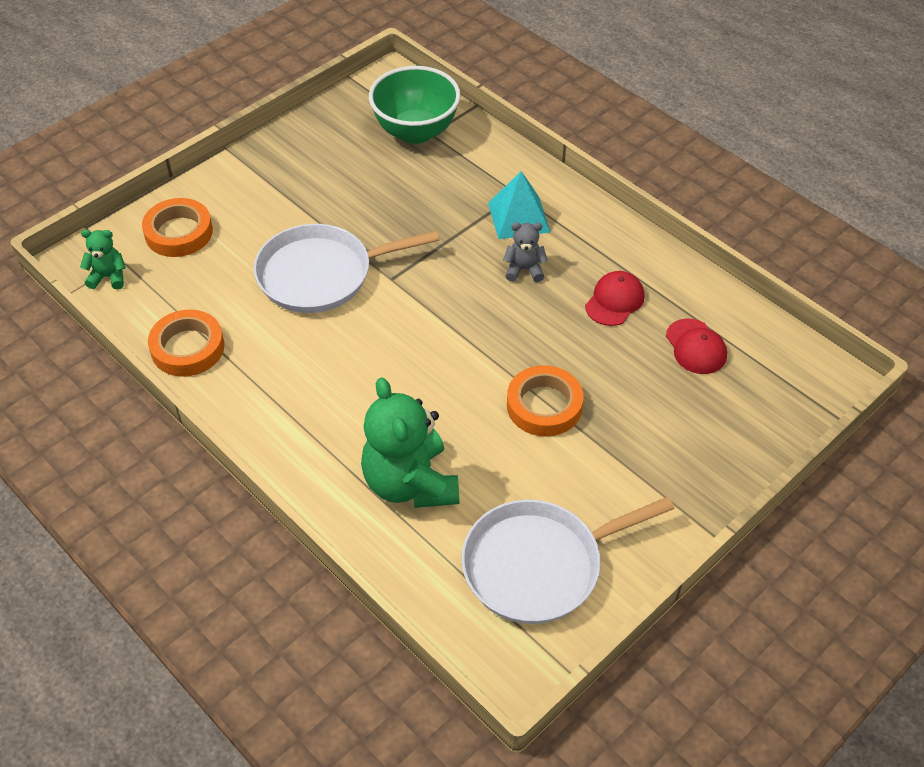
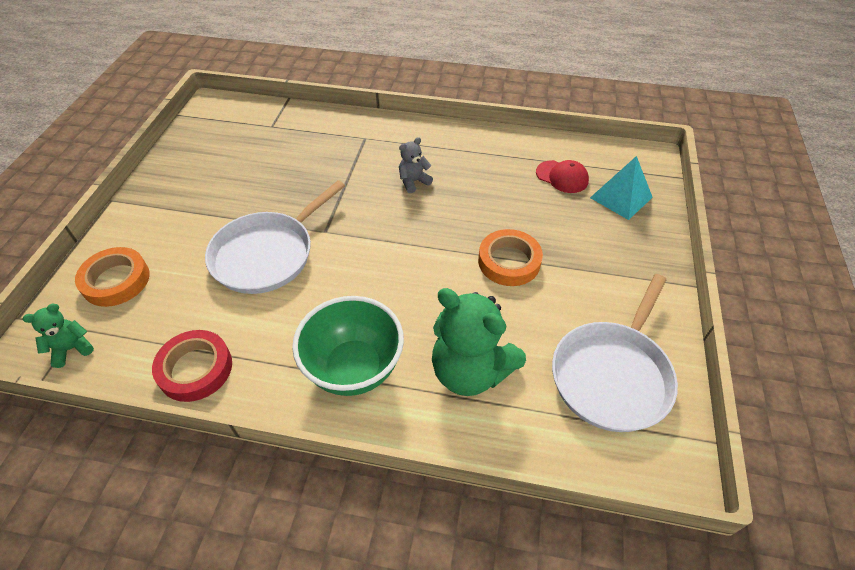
camera: 35 degrees left, 0 degrees up
(187, 348) = (195, 369): orange tape -> red tape
(416, 132) = (259, 129): green bowl -> green bowl (354, 368)
(519, 217) = (379, 151): turquoise pyramid -> turquoise pyramid (621, 197)
(614, 301) = (488, 173): red cap -> none

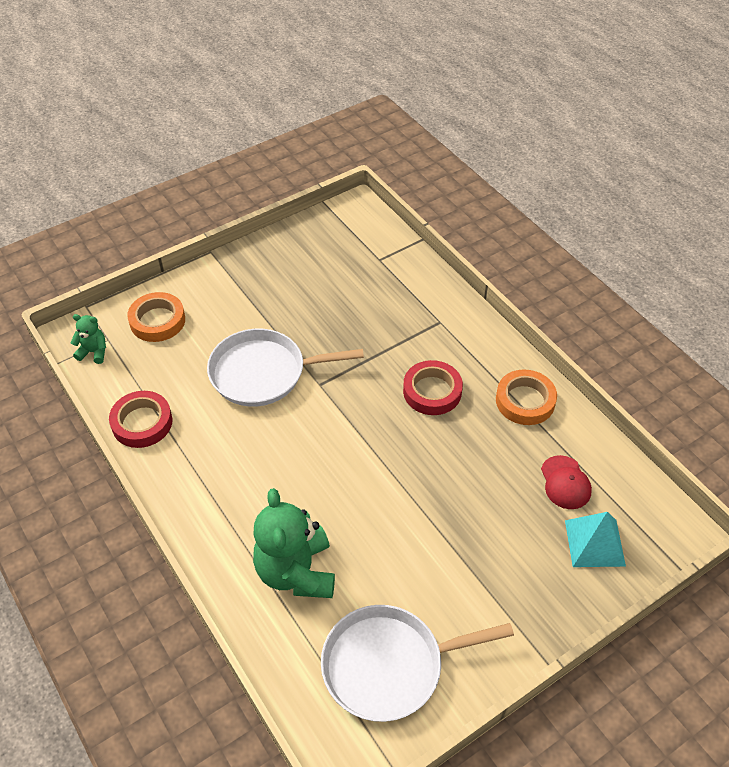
camera: 45 degrees right, 0 degrees up
(354, 368) = (228, 503): green bowl -> none
(413, 182) = (432, 391): grey teddy bear -> red tape
(509, 261) = (423, 518): orange tape -> orange tape (525, 401)

